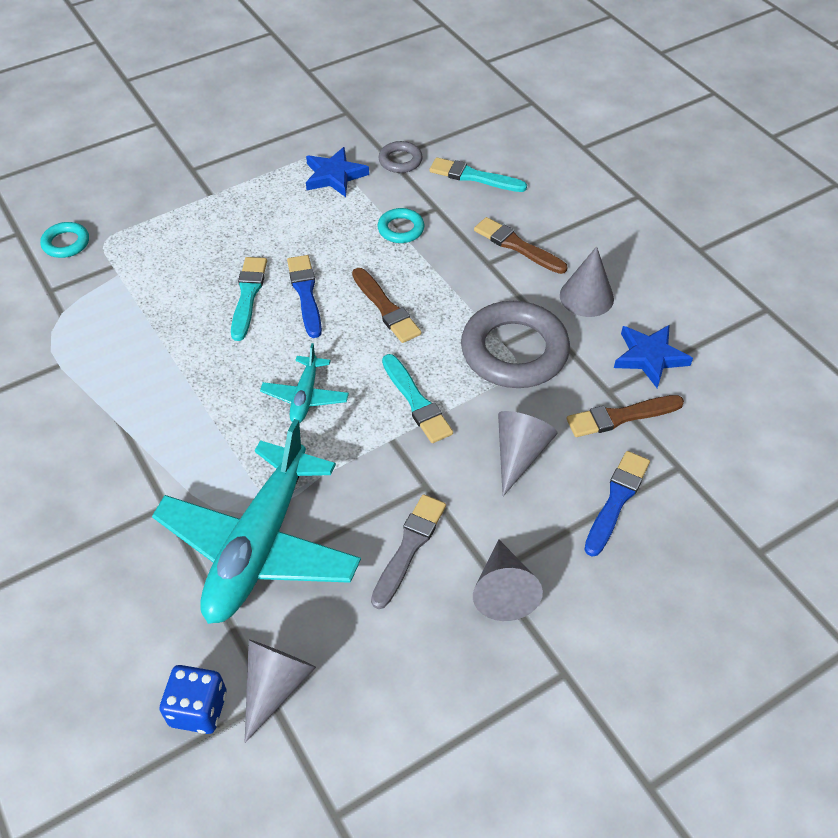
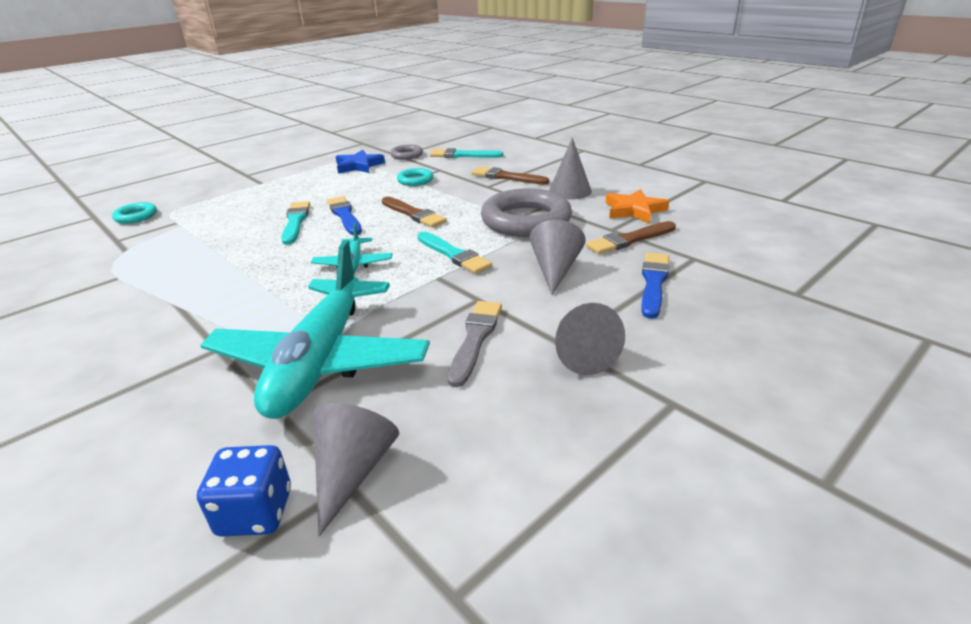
camera: 10 degrees left, 20 degrees down
(649, 357) = (634, 210): blue star -> orange star

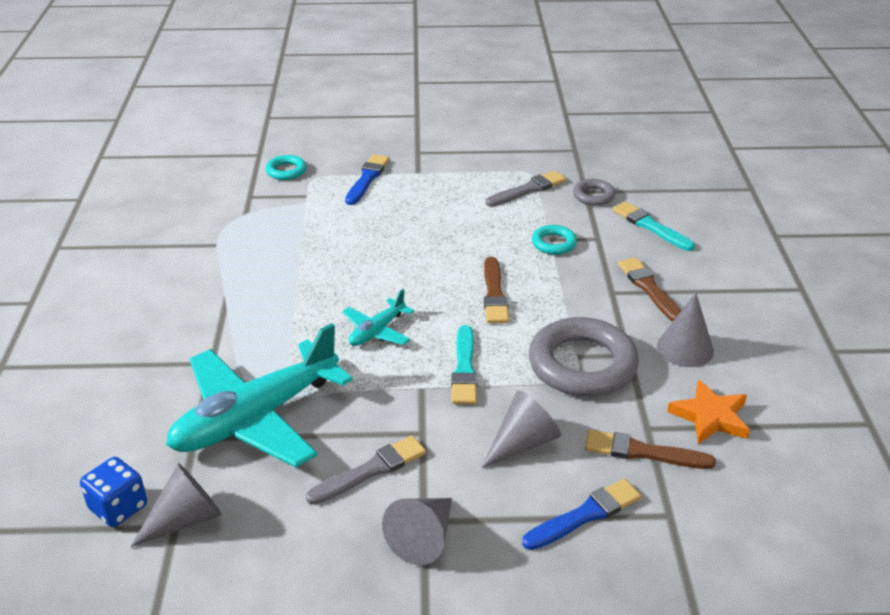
camera: 40 degrees right, 5 degrees up
(295, 222) = (390, 247): turquoise brush -> none
(345, 215) = (436, 261): blue brush -> blue brush (367, 179)
(359, 166) = (528, 190): blue star -> grey brush

